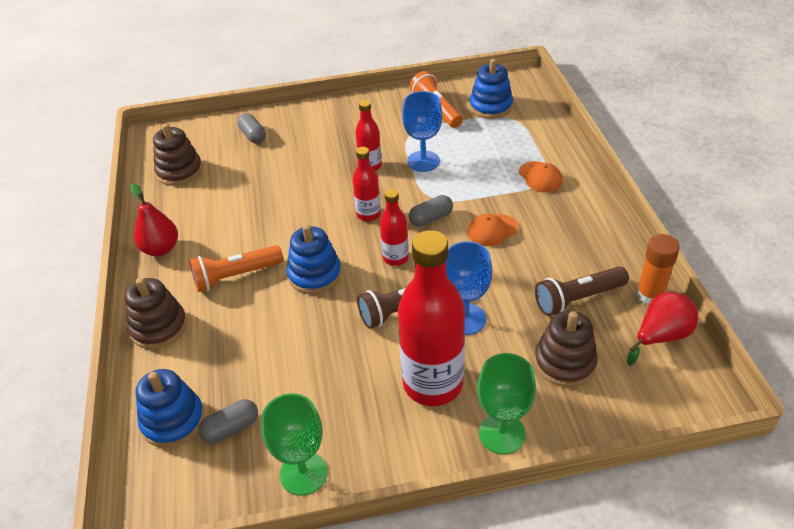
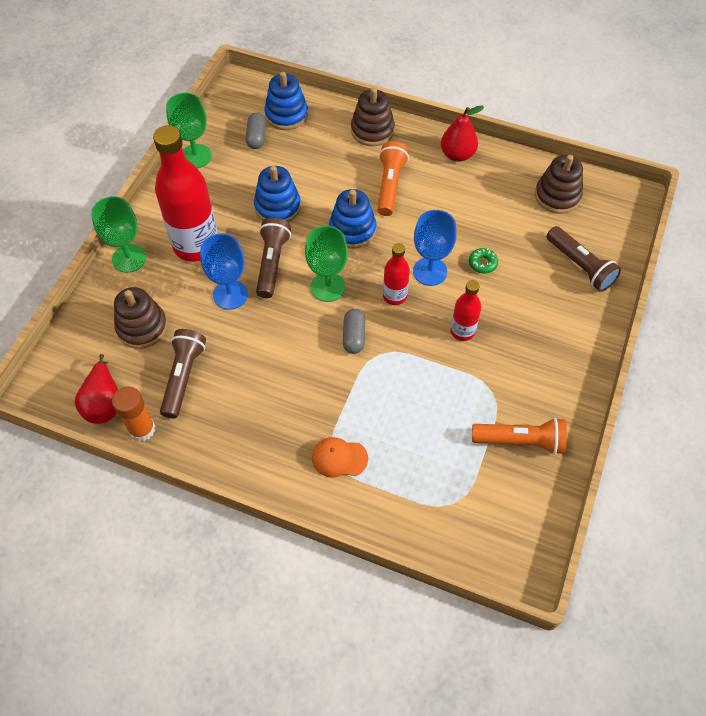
camera: 120 degrees right, 15 degrees up
(253, 135) = (580, 266): grey capsule -> brown flashlight
(290, 182) = (482, 263): none -> green donut
(395, 258) = (328, 287): red bottle -> green goblet
(423, 161) = (438, 377): blue goblet -> blue goblet (430, 271)
(490, 106) = (489, 497): blue stacking toy -> blue stacking toy (277, 207)
(492, 230) = (303, 371): orange cap -> none

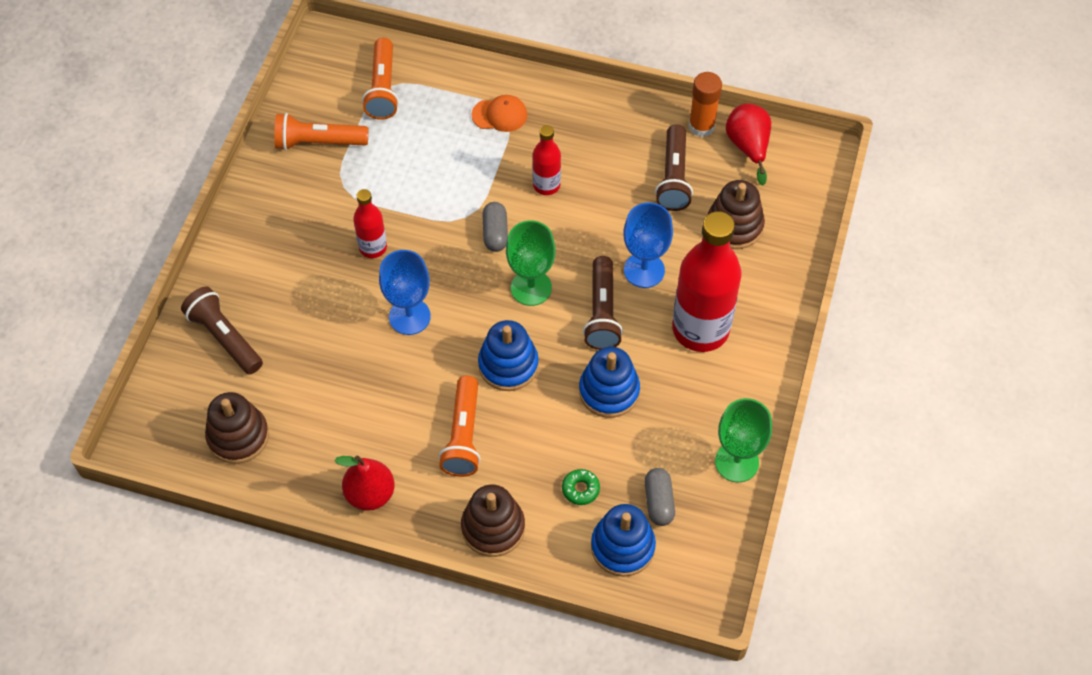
camera: 175 degrees right, 0 degrees up
(129, 258) = (777, 306): green goblet -> none
(394, 296) = (451, 283): red bottle -> red bottle (546, 185)
(458, 500) = (383, 88): none -> orange flashlight
(482, 263) = (345, 332): green donut -> green donut (580, 489)

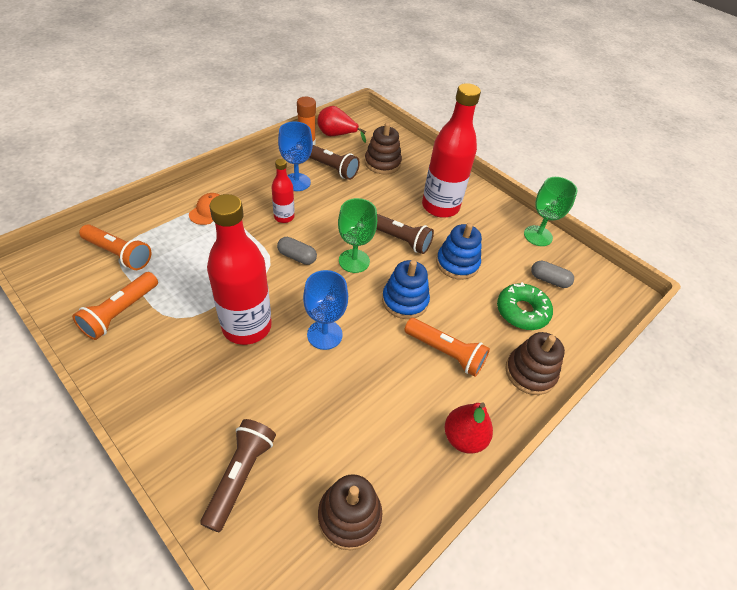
camera: 65 degrees left, 10 degrees down
(225, 338) = (240, 476): brown flashlight -> brown flashlight turned 120 degrees clockwise
(373, 247) = (247, 326): red bottle -> red bottle, size x1.99
(580, 489) = (522, 311): green donut -> green donut, size x1.93
(622, 547) = (574, 312): blue stacking toy -> none
(644, 270) = (382, 208): blue goblet -> blue goblet (296, 182)

